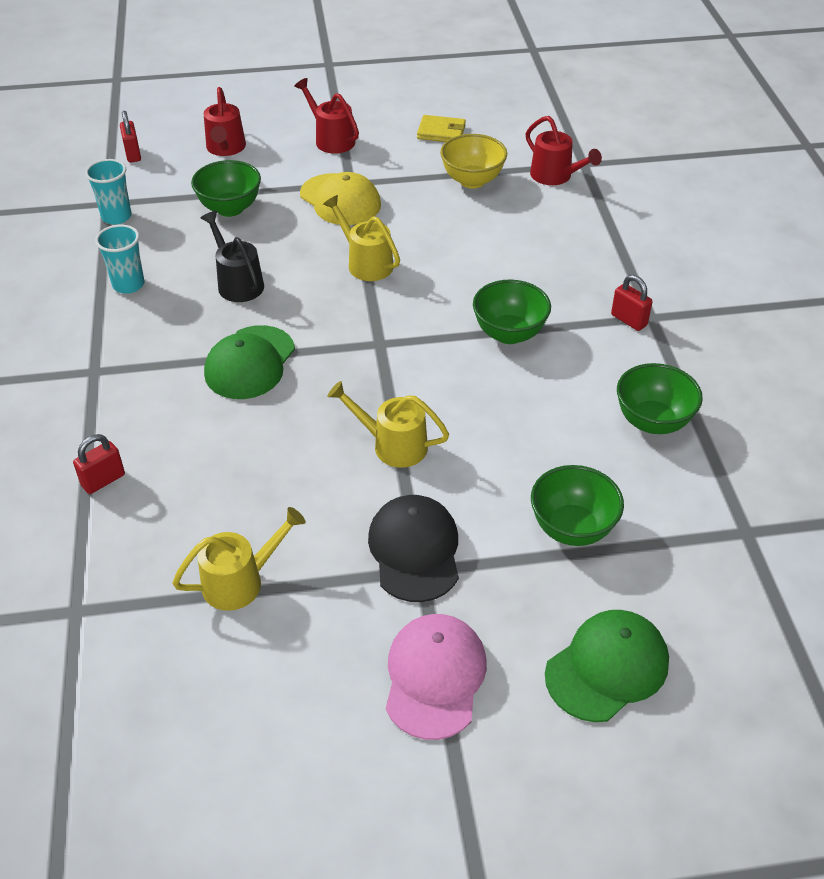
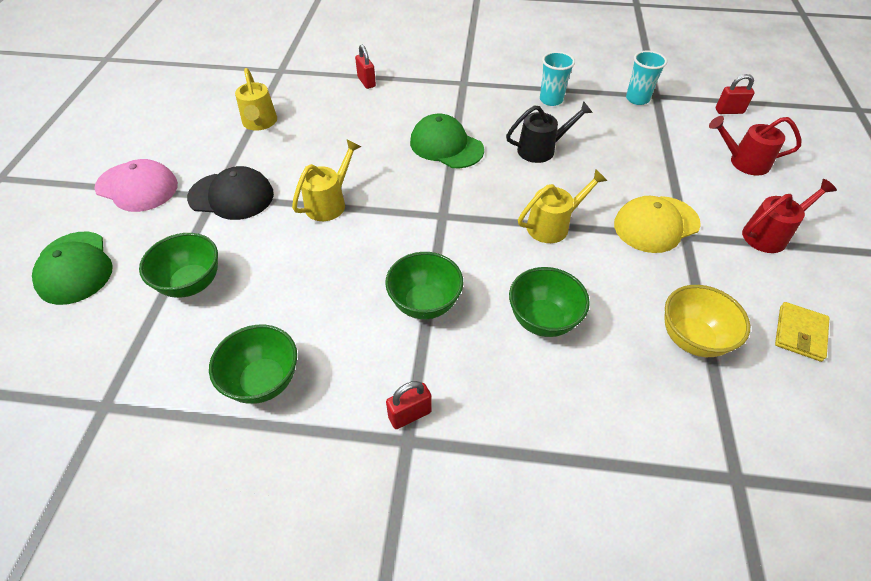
camera: 105 degrees right, 5 degrees up
(230, 208) = (645, 155): green bowl -> green bowl (543, 320)
(556, 176) = (703, 432): red watering can -> none

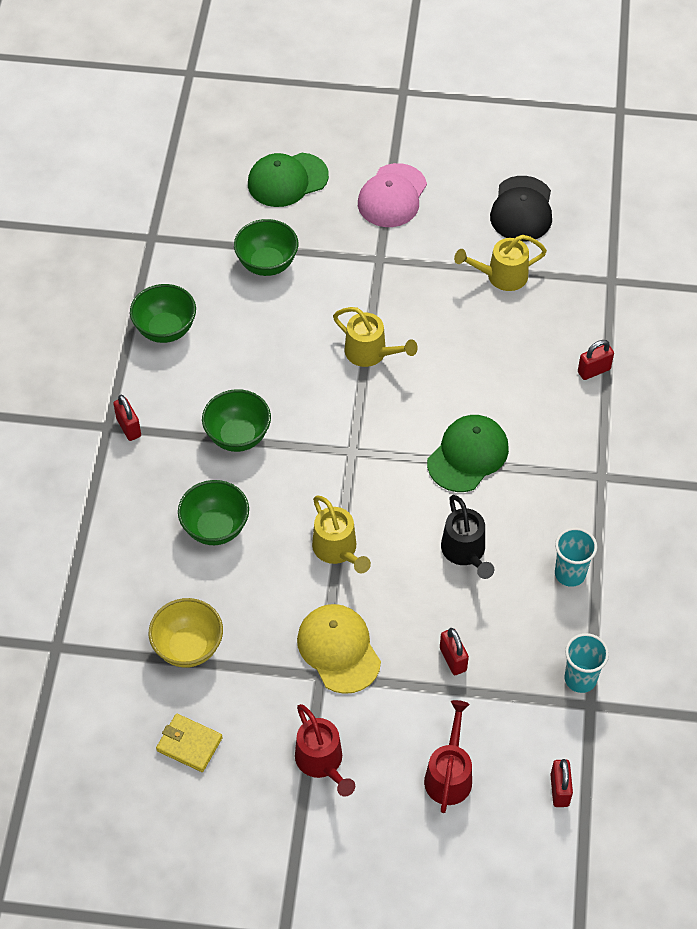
camera: 90 degrees right, 5 degrees up
(231, 196) = (379, 272): black cap -> black cap (522, 209)
(642, 158) = (453, 659): none -> red padlock

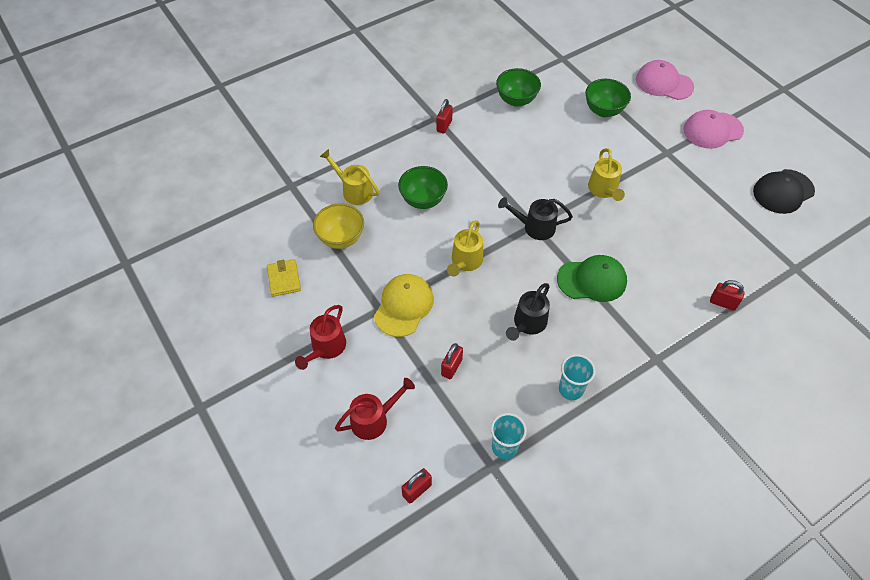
camera: 50 degrees right, 0 degrees up
(238, 436) = (487, 171): green bowl -> none
(287, 180) = (664, 83): green cap -> pink cap
(355, 453) = (534, 227): none -> black watering can
(501, 276) = (726, 213): yellow watering can -> yellow watering can (353, 190)

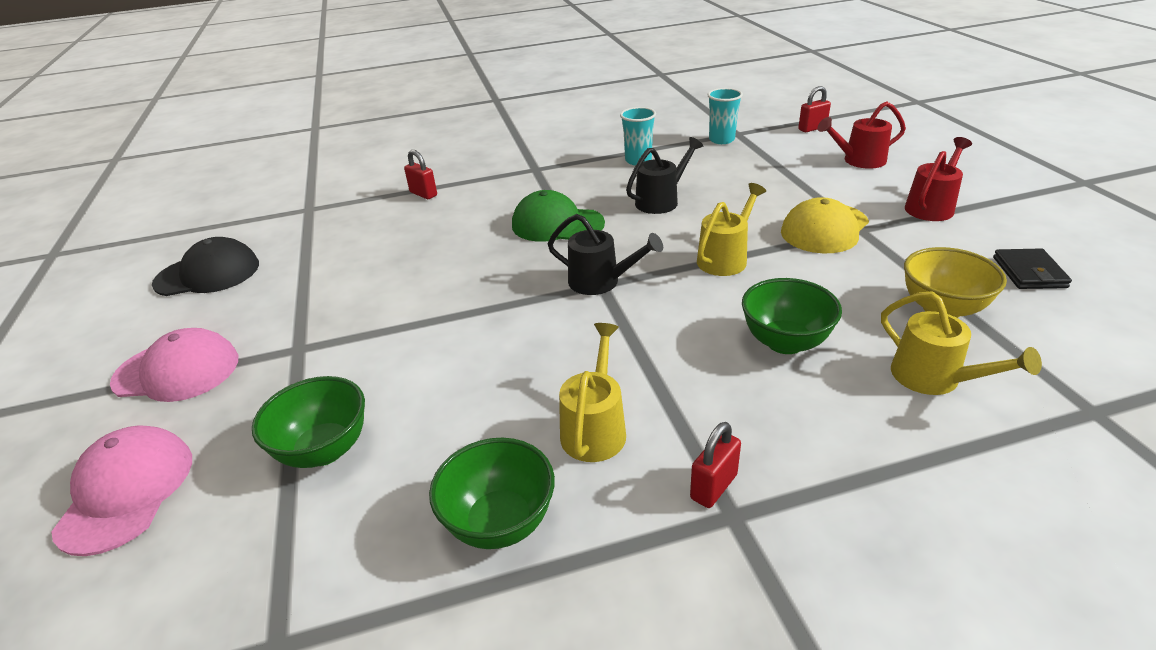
camera: 160 degrees left, 20 degrees down
(284, 279) = (1029, 272): yellow wallet -> black wallet
(451, 367) = (766, 182): red padlock -> none
(604, 190) = (457, 311): yellow watering can -> yellow watering can (595, 427)
(664, 83) = (126, 491): pink cap -> pink cap turned 135 degrees counterclockwise

